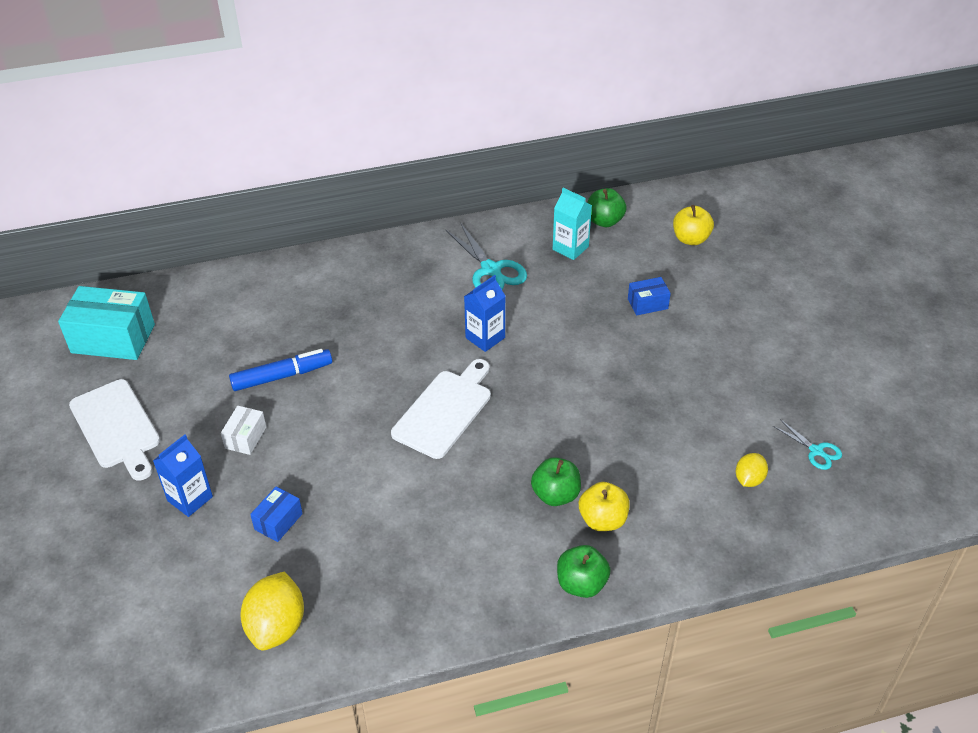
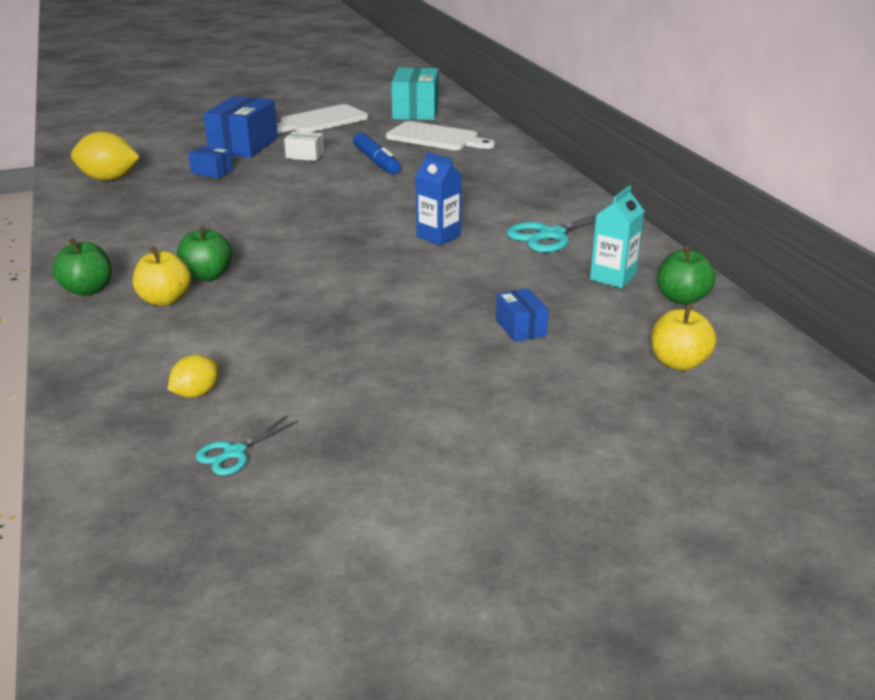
camera: 85 degrees right, 15 degrees down
(190, 499) = (244, 145): blue carton -> blue box
(445, 410) = (331, 222): white cutting board -> white cutting board (436, 138)
(749, 479) = (196, 393): yellow lemon -> yellow lemon turned 75 degrees counterclockwise

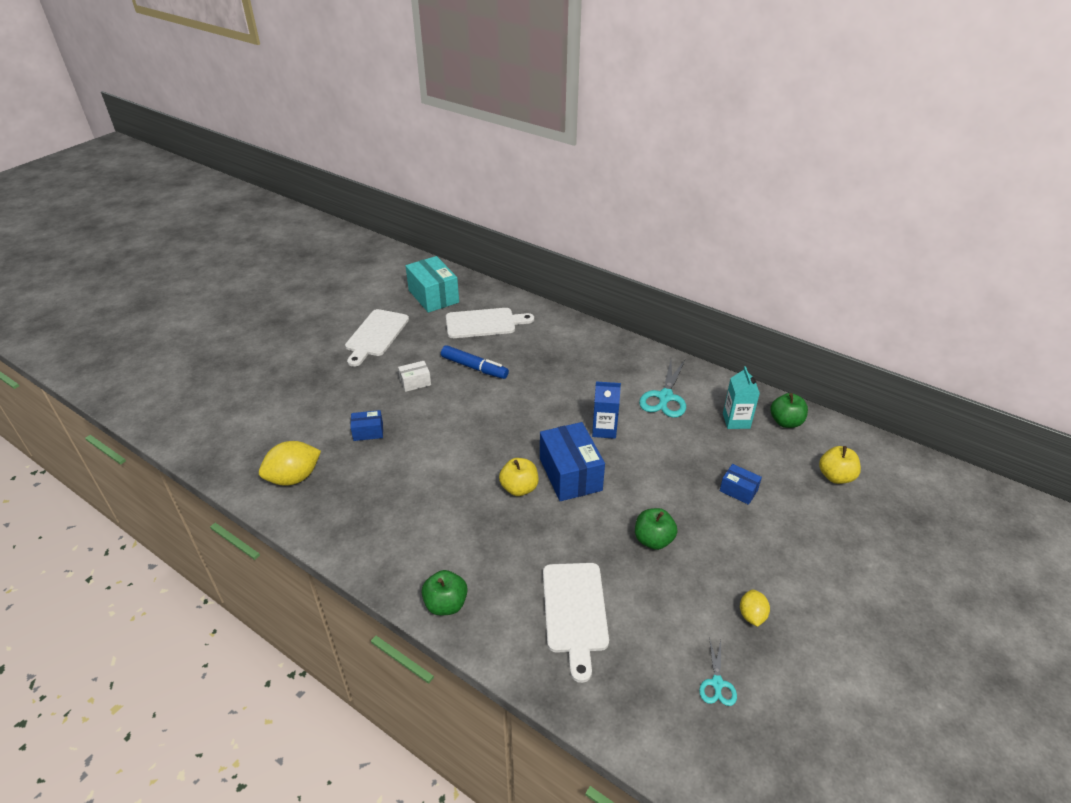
camera: 35 degrees left, 10 degrees up
(165, 300) = (512, 583): yellow apple -> yellow apple (519, 488)
(186, 340) = (575, 612): none -> white cutting board
(196, 393) = (638, 652): yellow lemon -> yellow lemon (752, 615)
(207, 276) = (509, 544): green apple -> green apple (653, 540)
(244, 145) = (353, 390): blue box -> blue box (570, 474)

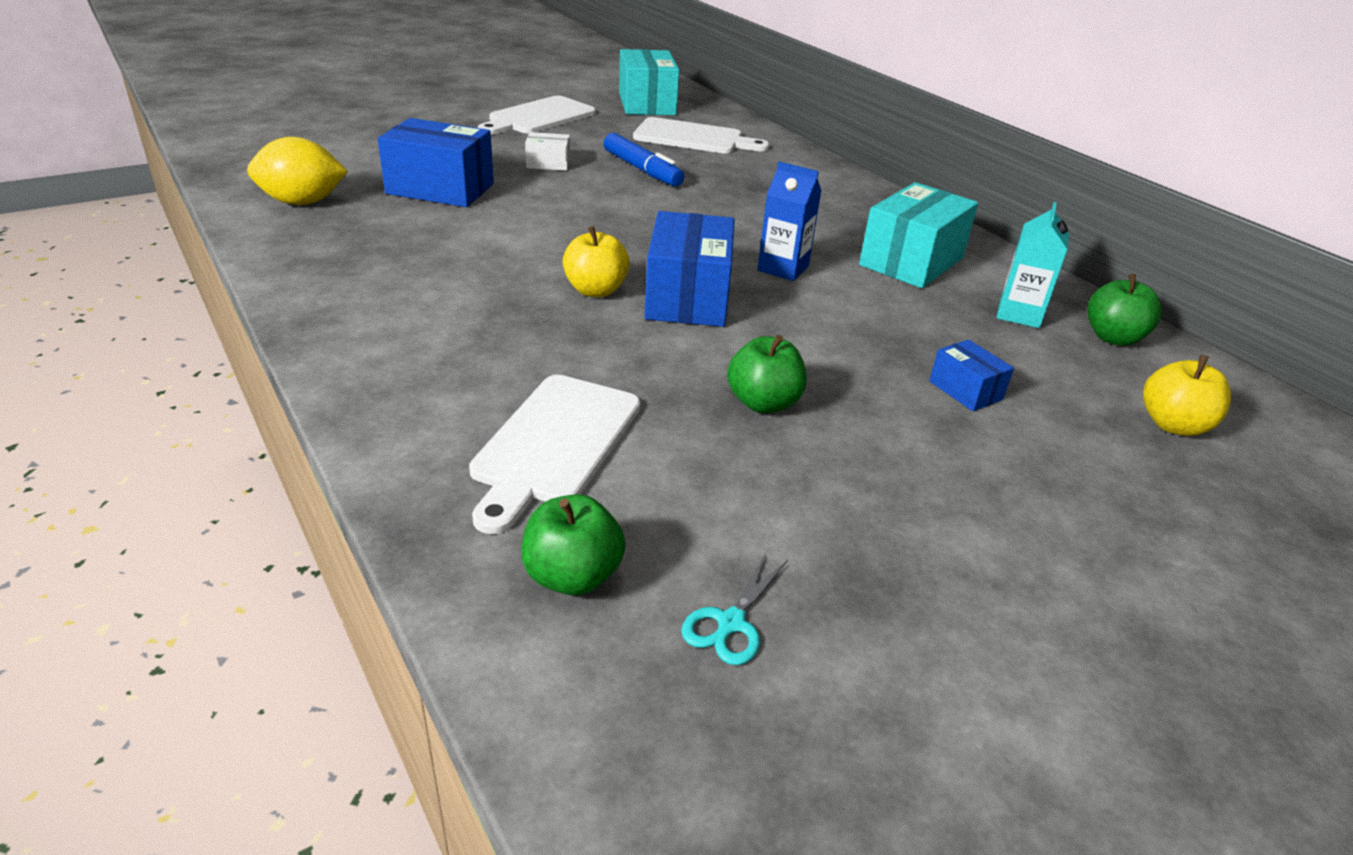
camera: 20 degrees right, 5 degrees down
(368, 432) = (440, 189): blue box -> blue box, size x1.99
(446, 604) = (365, 373): green apple -> green apple (572, 576)
(665, 397) = (911, 261): turquoise scissors -> turquoise box
(752, 615) = (874, 552): yellow lemon -> none

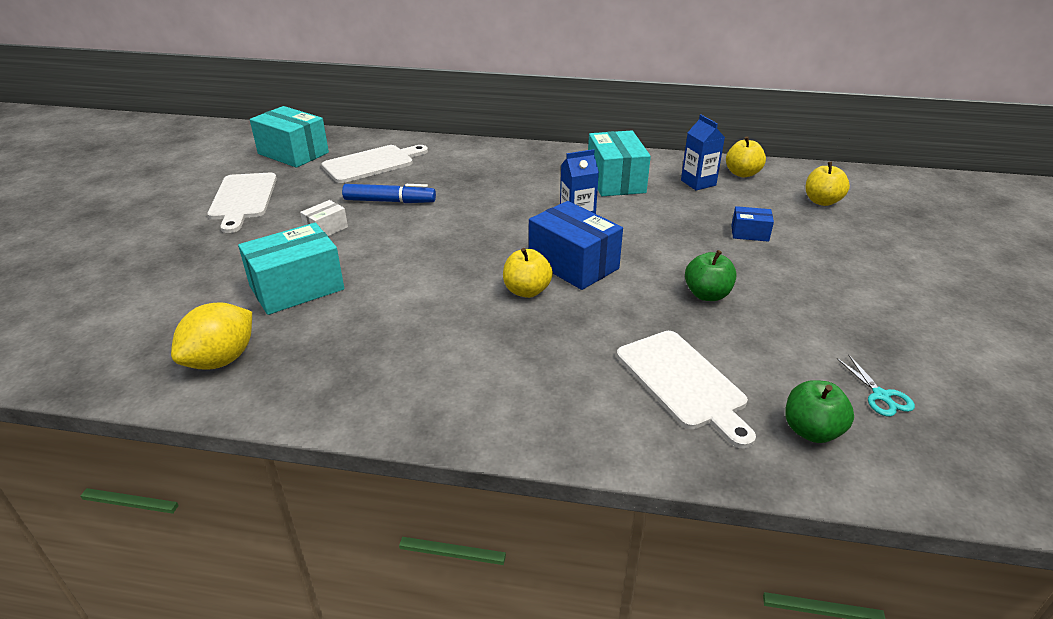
camera: 45 degrees left, 0 degrees up
(440, 189) = (297, 288): blue box -> turquoise box
(1019, 314) = (698, 183): turquoise carton -> blue carton
(1113, 338) = (742, 173): green apple -> yellow apple

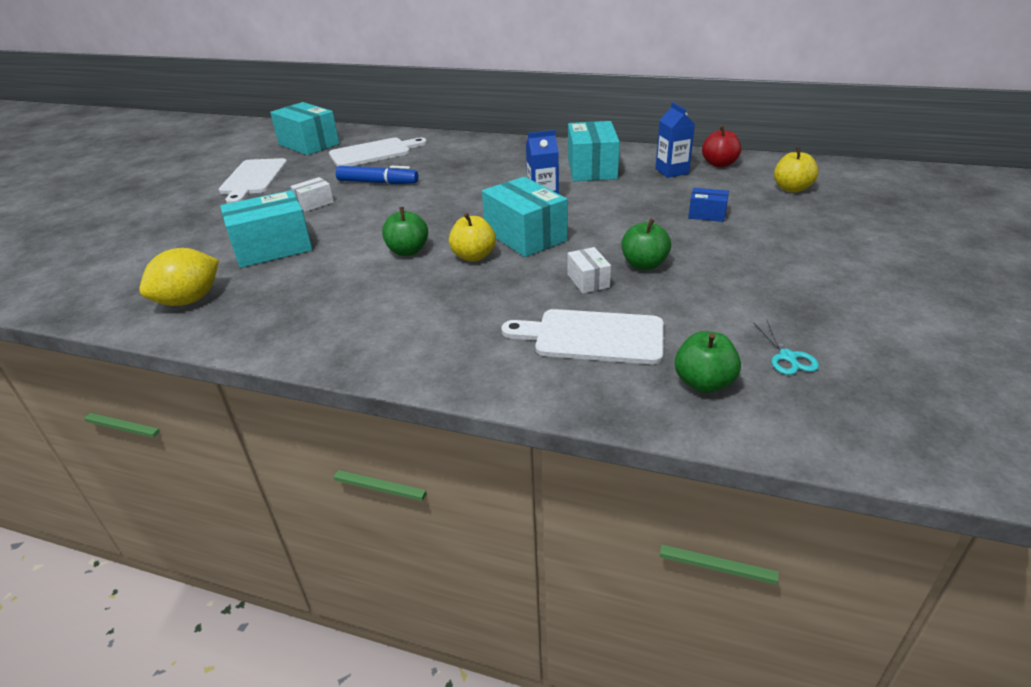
camera: 10 degrees right, 0 degrees up
(452, 287) = (407, 251): none -> green apple
(573, 264) = (525, 236): blue box -> turquoise box
(657, 316) = (588, 281): none -> white box
(683, 383) = (592, 337): white cutting board -> white cutting board turned 120 degrees clockwise
(742, 173) = (719, 164): yellow apple -> red apple

